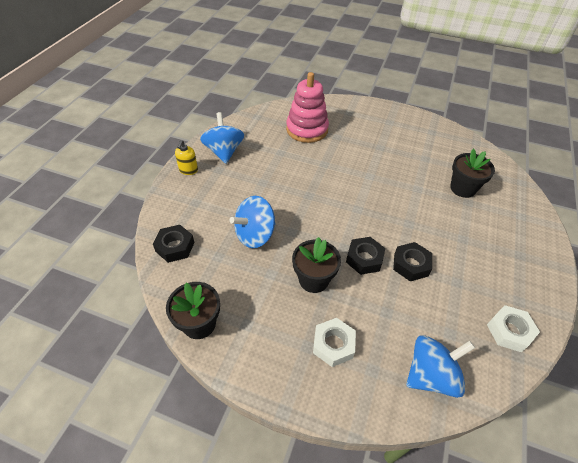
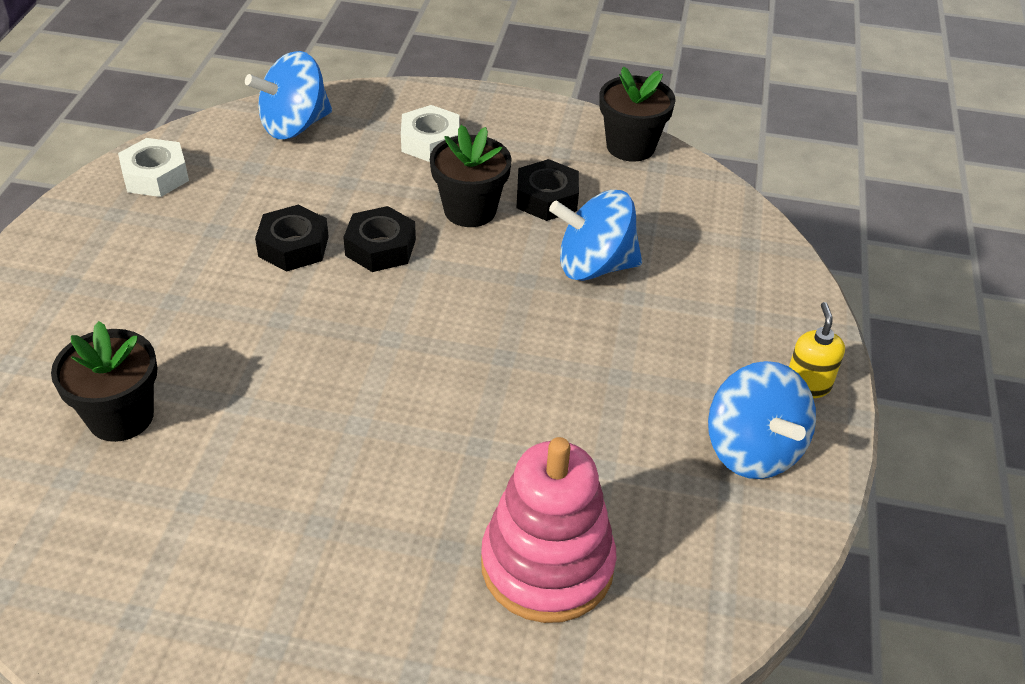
camera: 170 degrees right, 5 degrees down
(175, 247) = (730, 233): black nut -> black nut (546, 198)
(255, 235) = (594, 266): blue spinning top -> blue spinning top turned 135 degrees counterclockwise

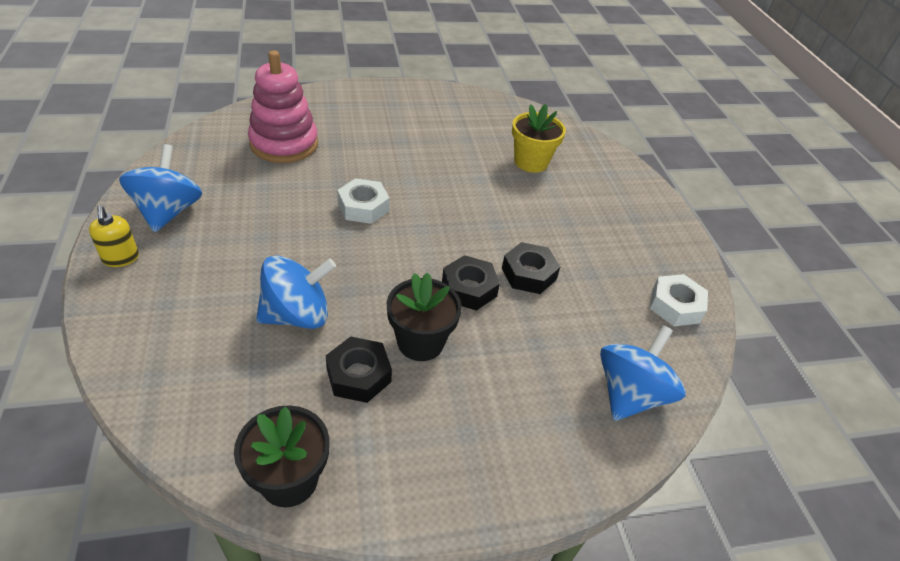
camera: 155 degrees right, 0 degrees up
(121, 416) = (531, 162): black flower pot -> yellow flower pot
(430, 142) = (498, 414): white nut -> white nut (363, 207)
(752, 450) = (168, 211): blue spinning top -> blue spinning top turned 45 degrees clockwise

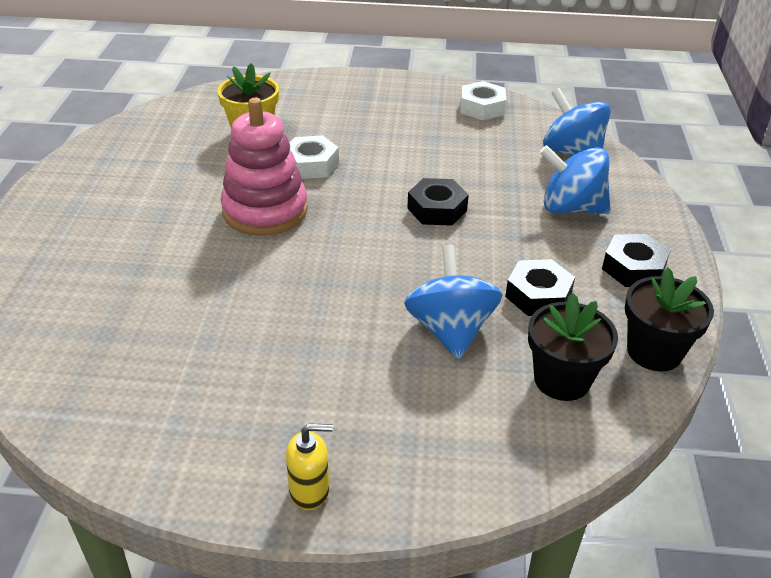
camera: 70 degrees left, 5 degrees down
(168, 211) = (222, 441): blue spinning top -> blue spinning top (571, 208)
(284, 144) = (113, 315): pink stacking toy -> pink stacking toy (265, 211)
(363, 207) = (283, 260): white nut -> white nut (311, 164)
(420, 342) = (502, 250): black flower pot -> black flower pot (562, 380)
(529, 274) = (425, 171): black nut -> black nut (633, 268)

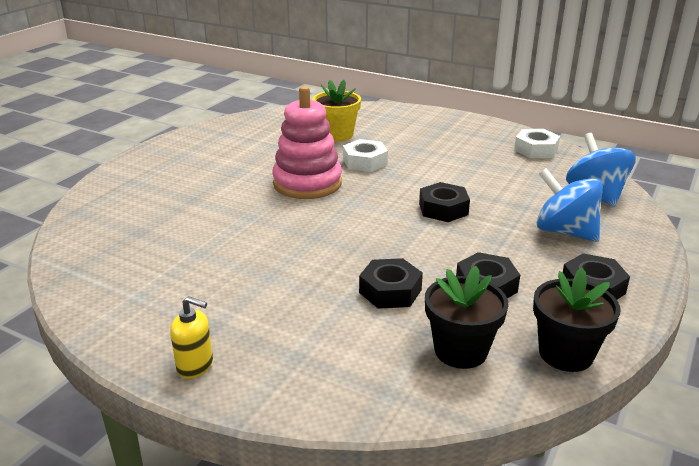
camera: 25 degrees right, 10 degrees down
(450, 330) = (390, 291): blue spinning top -> black nut

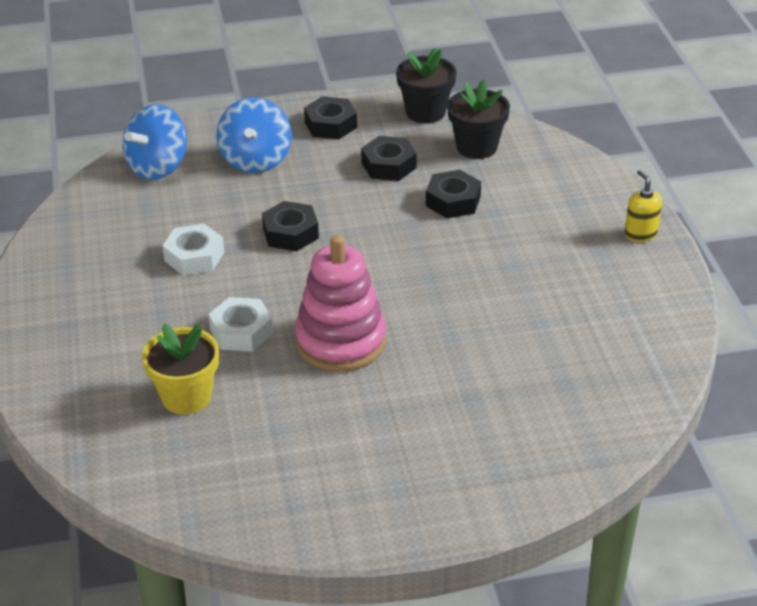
camera: 130 degrees left, 10 degrees up
(536, 150) = (76, 233): white nut -> white nut (194, 256)

